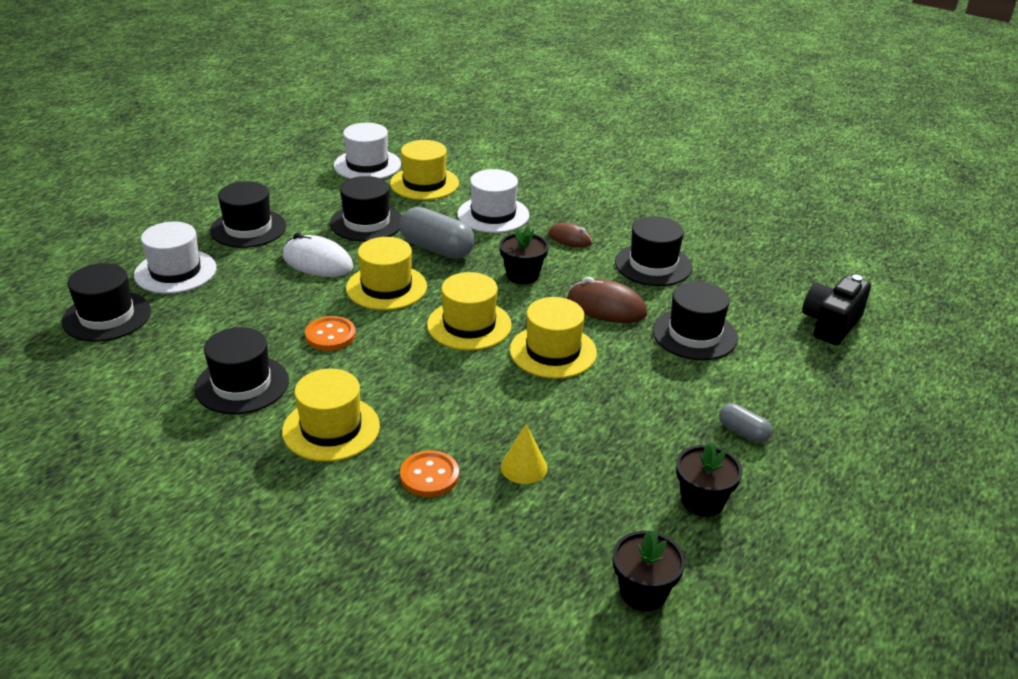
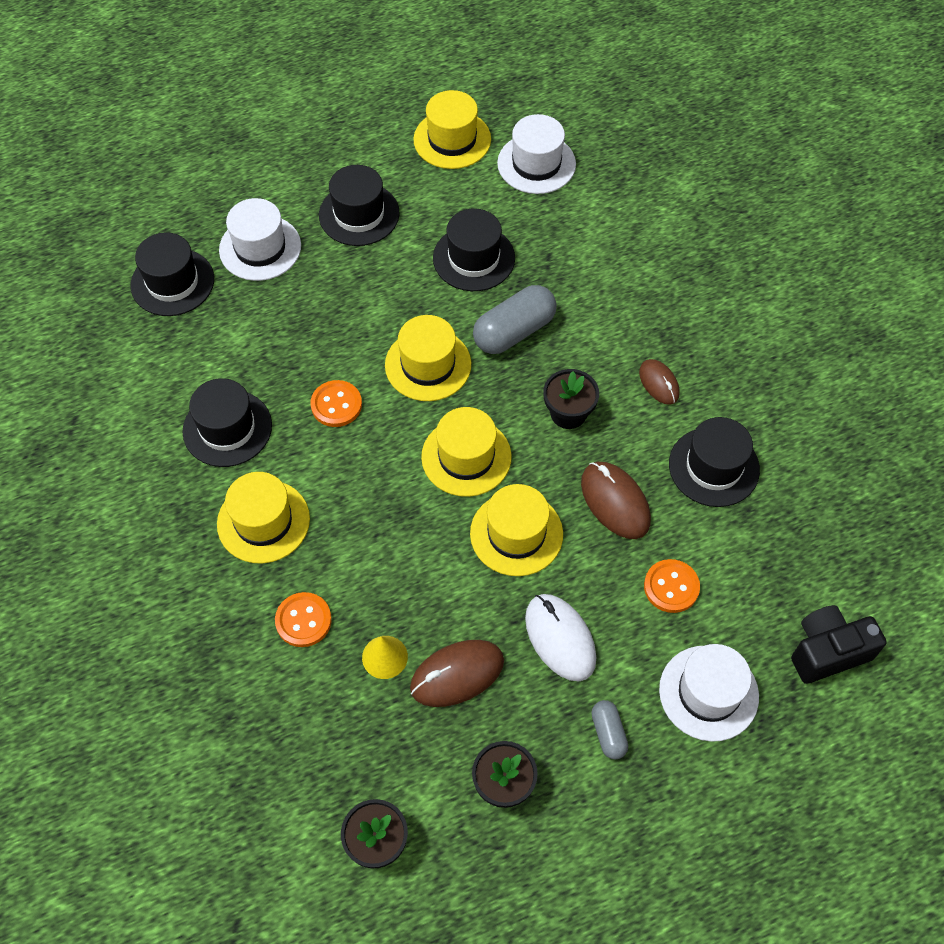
camera: 35 degrees right, 25 degrees up
(317, 262) = (390, 296): white mouse -> white mouse (560, 638)
(424, 183) = (573, 222): yellow hat -> yellow hat (452, 139)
(437, 248) = (514, 331): grey capsule -> grey capsule turned 75 degrees clockwise
(493, 215) = (608, 306): white hat -> white hat (708, 693)
(594, 451) = (457, 674): none -> brown mouse
(694, 334) = (671, 587): black hat -> orange button

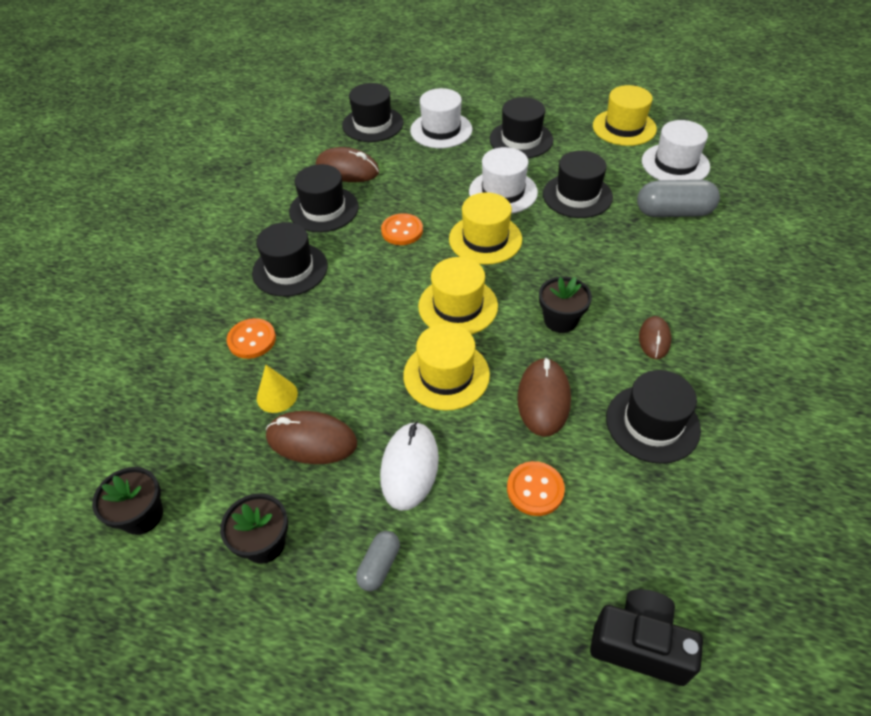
camera: 40 degrees right, 10 degrees down
(203, 362) = (347, 170): none -> brown mouse
(263, 521) = (290, 269): yellow hat -> black hat
(514, 331) = (566, 250): grey capsule -> grey capsule (673, 212)
(708, 693) = (493, 597): white hat -> white hat (503, 192)

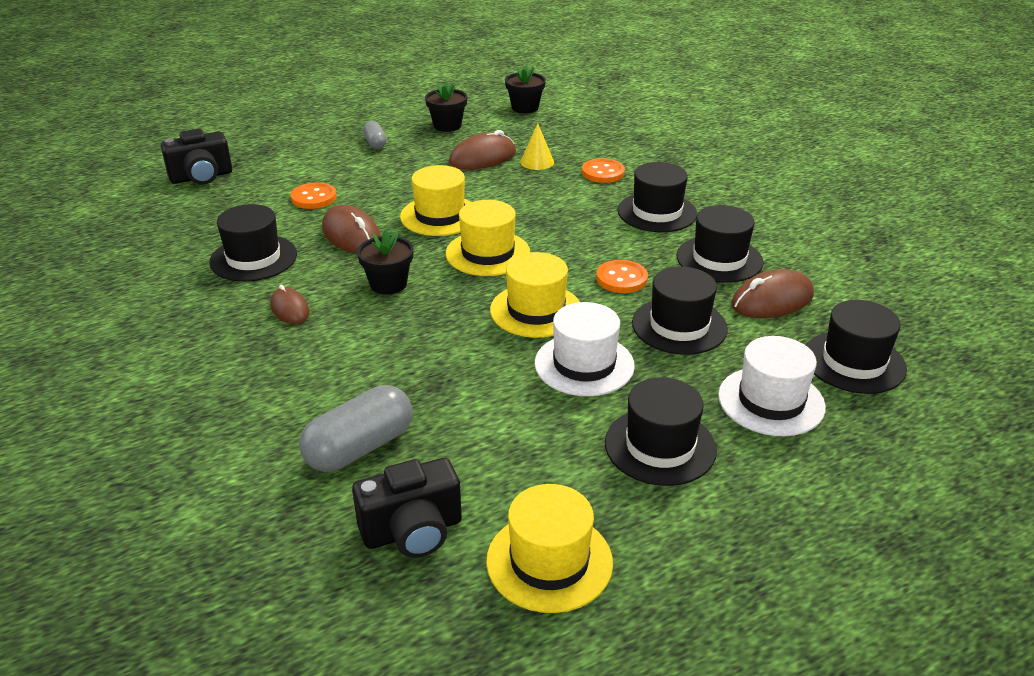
camera: 135 degrees right, 15 degrees down
(409, 467) = (406, 174): white mouse -> none
(577, 195) = (497, 406): black hat -> black hat (679, 326)
(675, 164) = (412, 531): white hat -> black camera

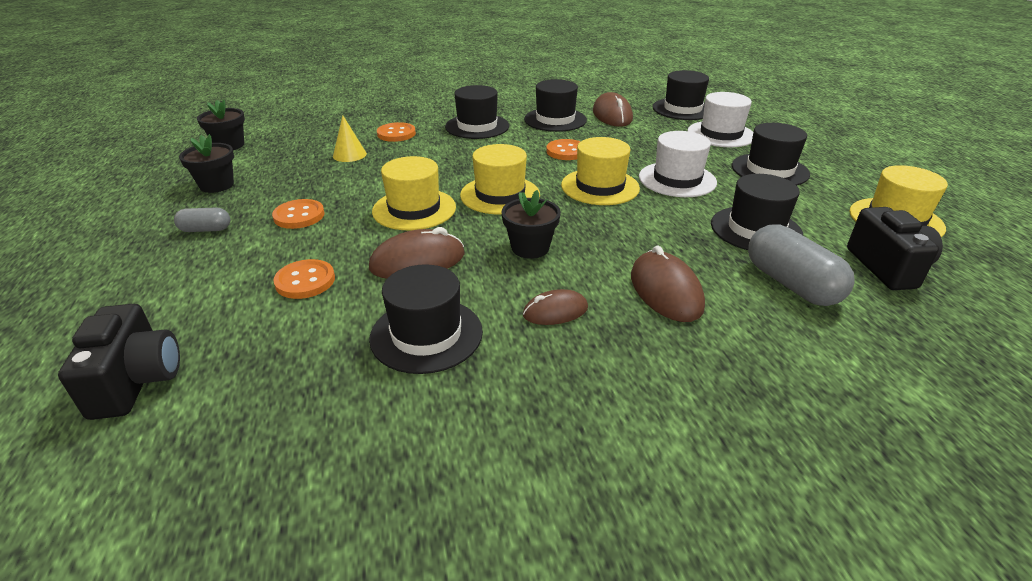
camera: 75 degrees left, 0 degrees up
(409, 170) = (299, 216): none -> orange button
(482, 158) = (314, 176): brown mouse -> brown mouse (666, 291)
(679, 326) = (634, 144): black hat -> black hat (755, 229)

